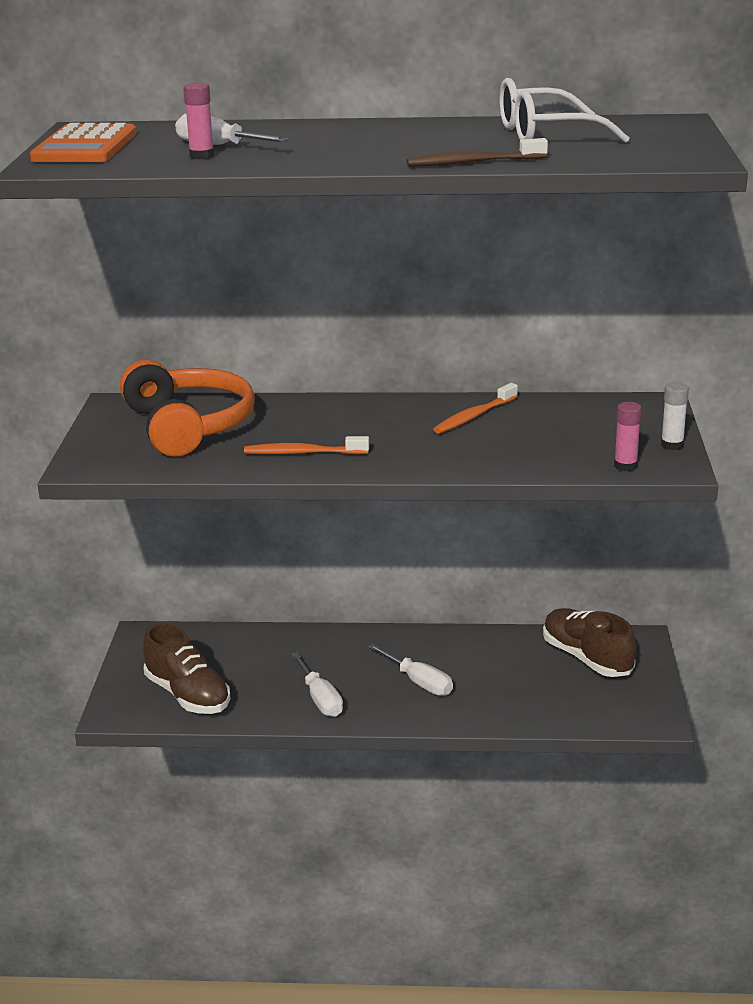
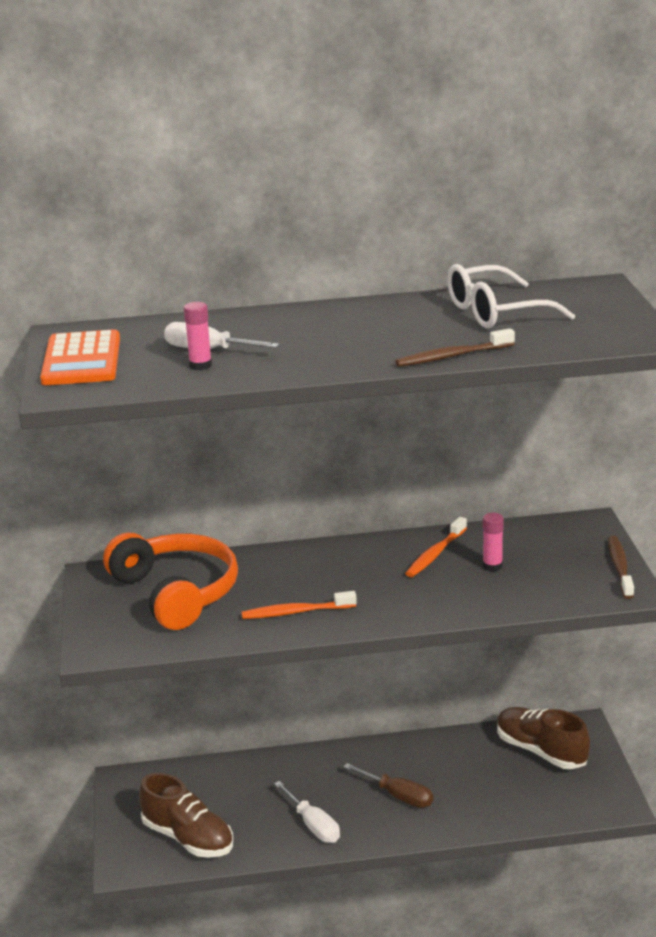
camera: 10 degrees left, 0 degrees up
(418, 682) = (398, 796): white screwdriver -> brown screwdriver
(625, 466) = (588, 595): pink glue stick -> pink glue stick (492, 566)
(672, 445) = (620, 567): white glue stick -> brown toothbrush

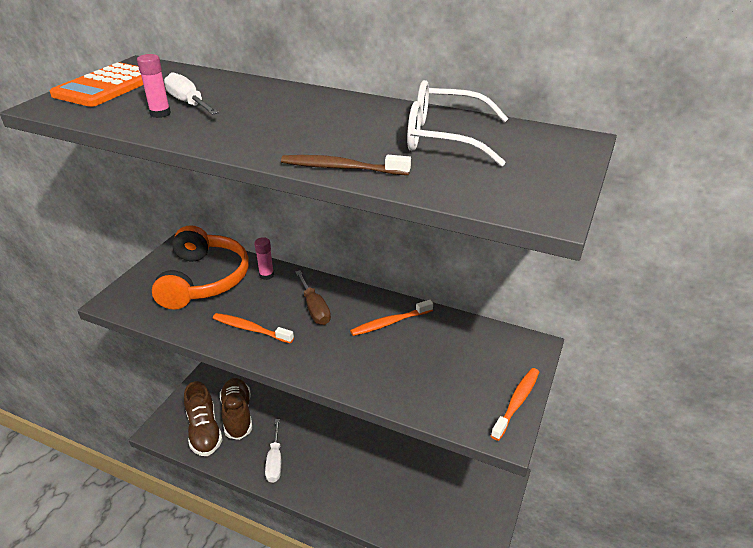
camera: 30 degrees right, 10 degrees up
(398, 796) = (341, 467): brown screwdriver -> brown screwdriver (314, 308)
(492, 566) = (419, 352): pink glue stick -> pink glue stick (266, 275)
(541, 751) = (459, 483): brown shoe -> brown shoe (237, 415)
(620, 567) = (516, 402): brown toothbrush -> orange toothbrush

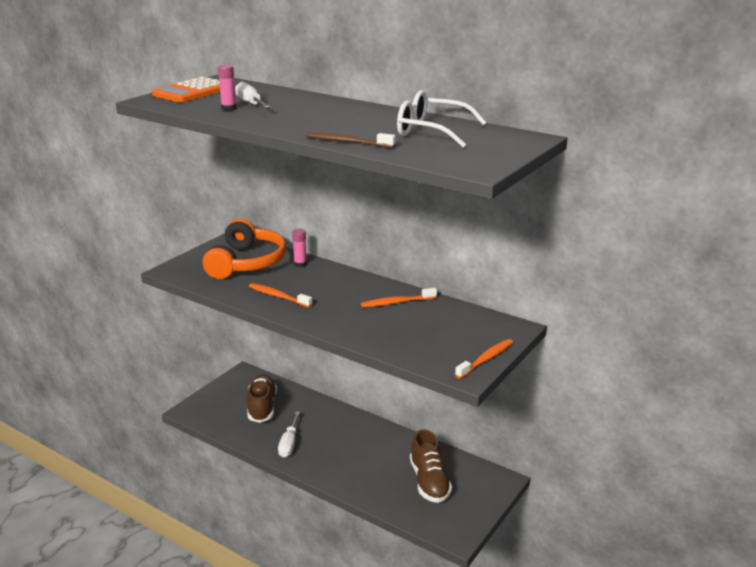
camera: 10 degrees right, 10 degrees down
(204, 430) = (230, 415): brown shoe -> brown shoe (429, 481)
(314, 308) = (335, 288): brown screwdriver -> none

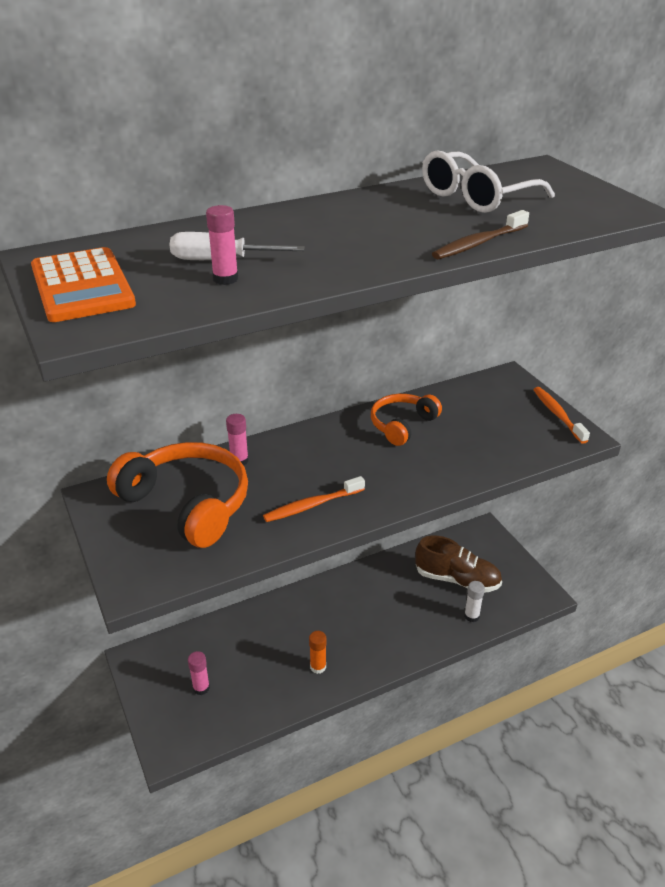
camera: 60 degrees left, 10 degrees up
(239, 404) = (201, 688): none -> pink glue stick
(262, 407) = (226, 666): brown shoe -> none
(289, 443) = (318, 667): white screwdriver -> orange glue stick
(396, 501) = (471, 616): none -> white glue stick
(397, 302) = (402, 425): orange toothbrush -> orange headphones

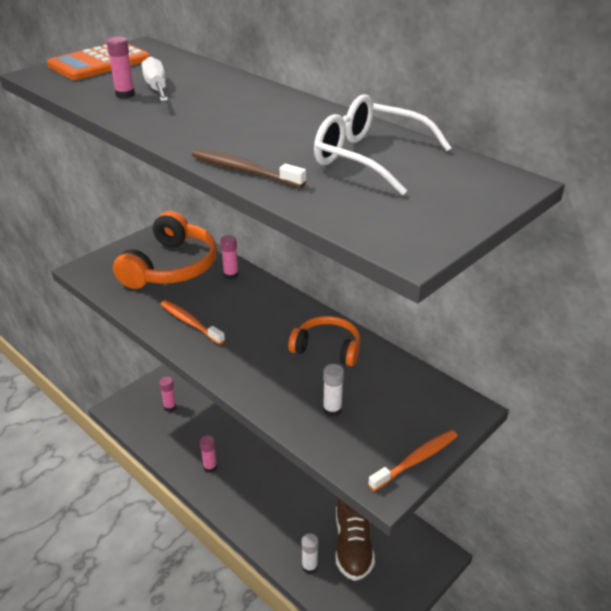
camera: 70 degrees right, 0 degrees up
(318, 667) = (210, 467): orange glue stick -> pink glue stick
(487, 441) = (332, 409): none -> white glue stick

